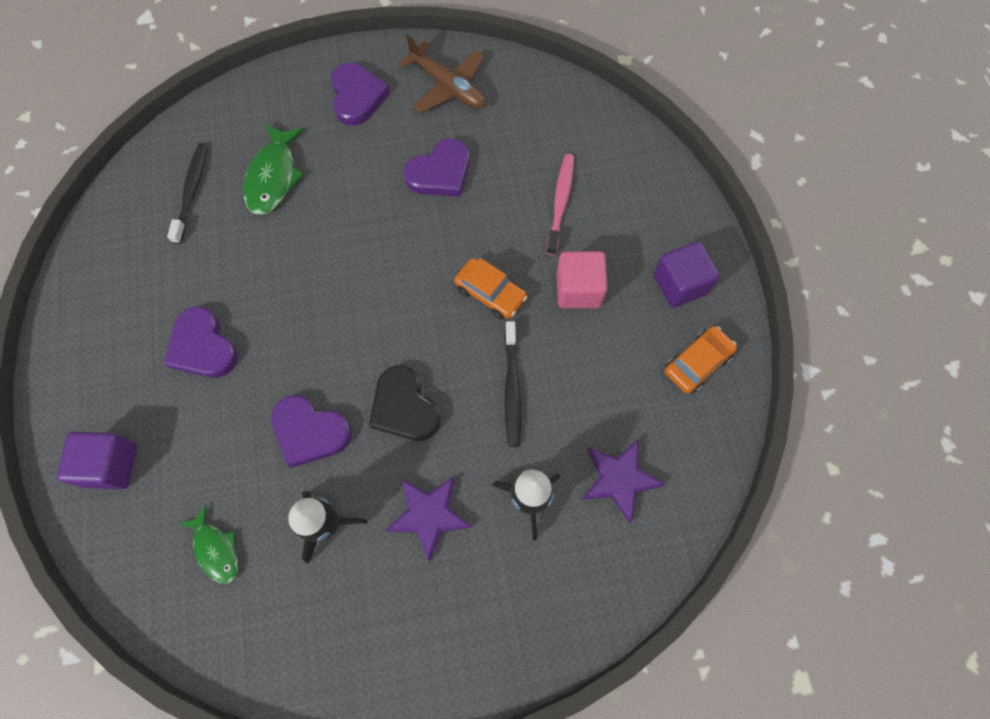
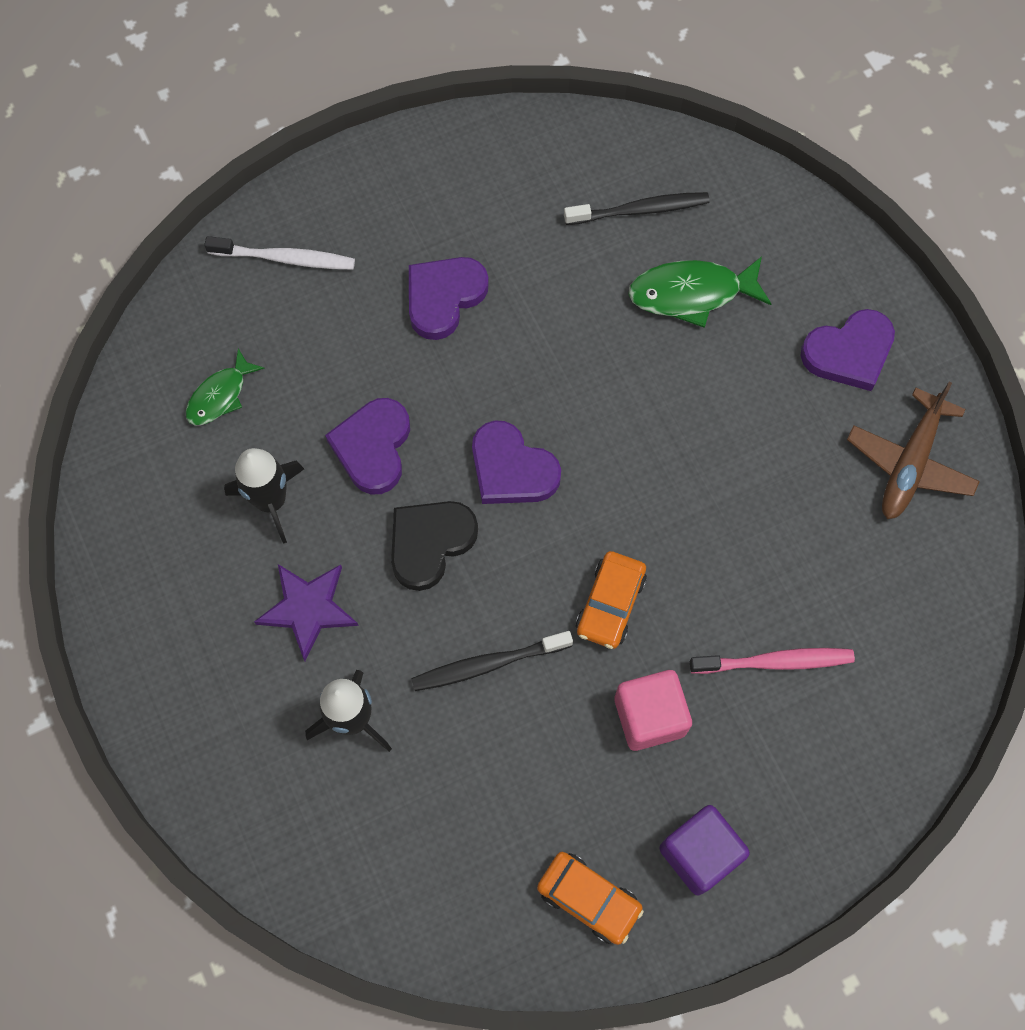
camera: 75 degrees right, 0 degrees up
(111, 465) = (285, 258): purple cube -> white toothbrush
(440, 172) = (768, 492): purple heart -> purple heart (511, 469)
(619, 479) = (404, 826): purple star -> none

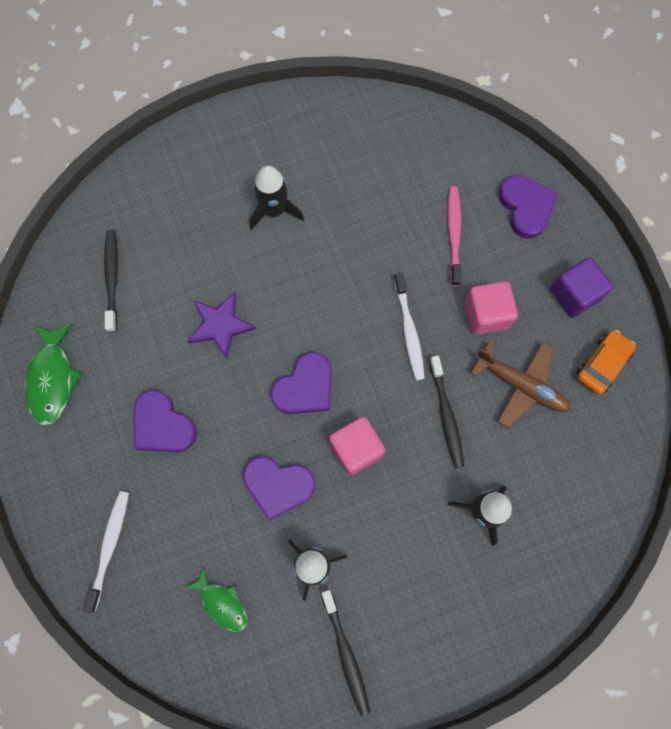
camera: 85 degrees left, 5 degrees up
(160, 551) = (346, 653): none -> black toothbrush
(308, 609) = (399, 540): purple star -> purple star (220, 325)
(430, 543) = (356, 449): black heart -> pink cube
(610, 604) = (409, 331): orange car -> white toothbrush
(691, 294) = (185, 252): green fish -> green fish (52, 379)
(773, 402) = (274, 210): none -> black rocket
(849, 352) = (243, 159): purple heart -> purple heart (526, 207)
(910, 463) = (326, 135): brown plane -> brown plane (521, 385)

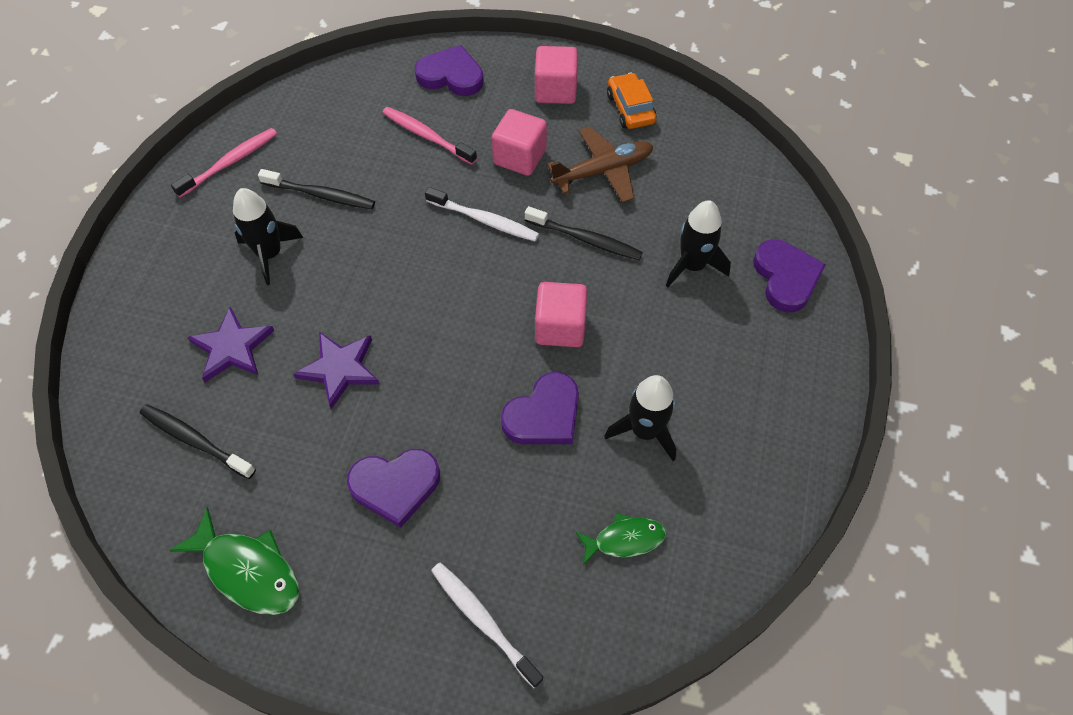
camera: 55 degrees left, 15 degrees down
(189, 246) = (232, 347): none -> purple star
(305, 387) = (466, 333): purple heart -> purple heart (786, 278)
(327, 123) = (230, 162): none -> pink toothbrush
(346, 653) = (750, 454): black toothbrush -> black toothbrush (321, 195)
(574, 294) = (555, 90): purple cube -> pink cube

